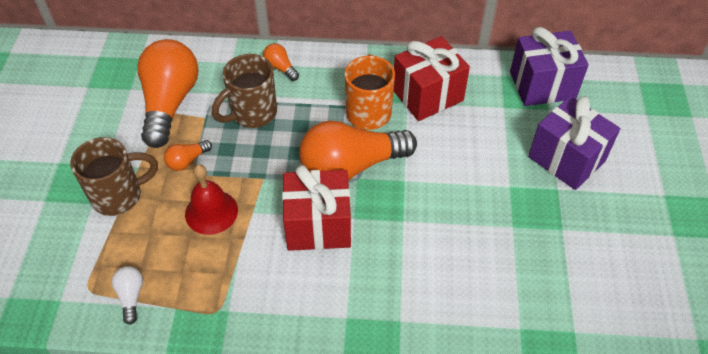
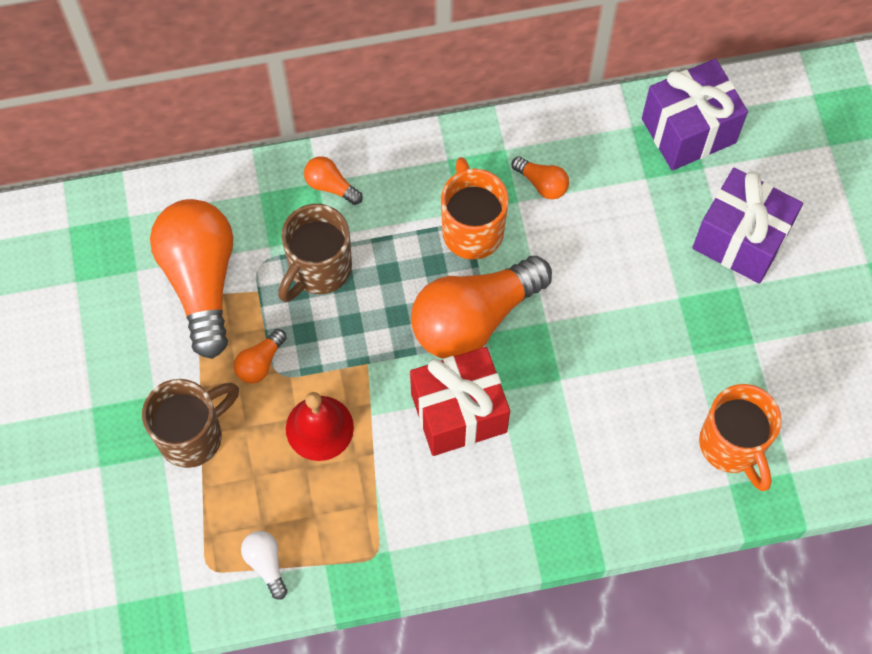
camera: 15 degrees left, 15 degrees up
(427, 95) = (542, 183): red gift -> orange light bulb
(529, 299) = (732, 446): none -> orange mug

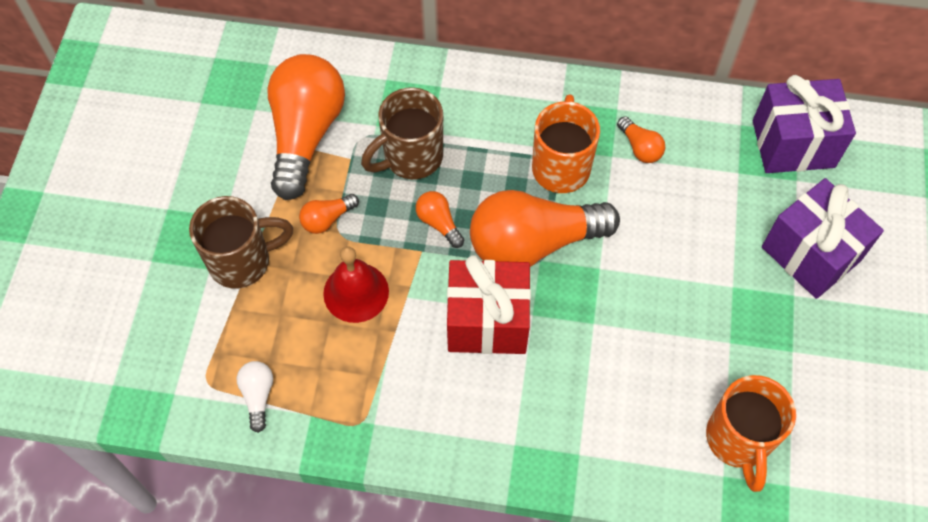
camera: 20 degrees right, 5 degrees down
(330, 186) = (450, 92): orange light bulb -> orange light bulb (439, 223)

